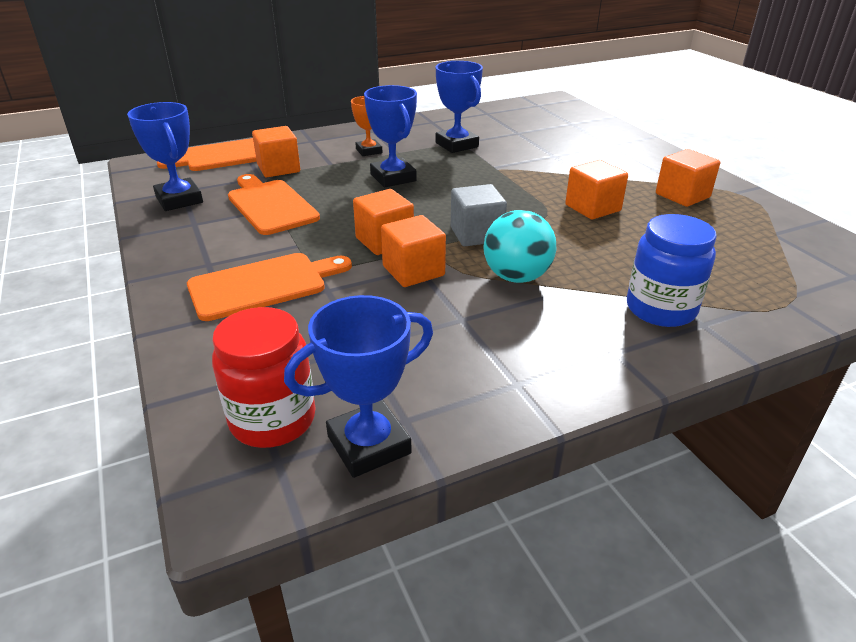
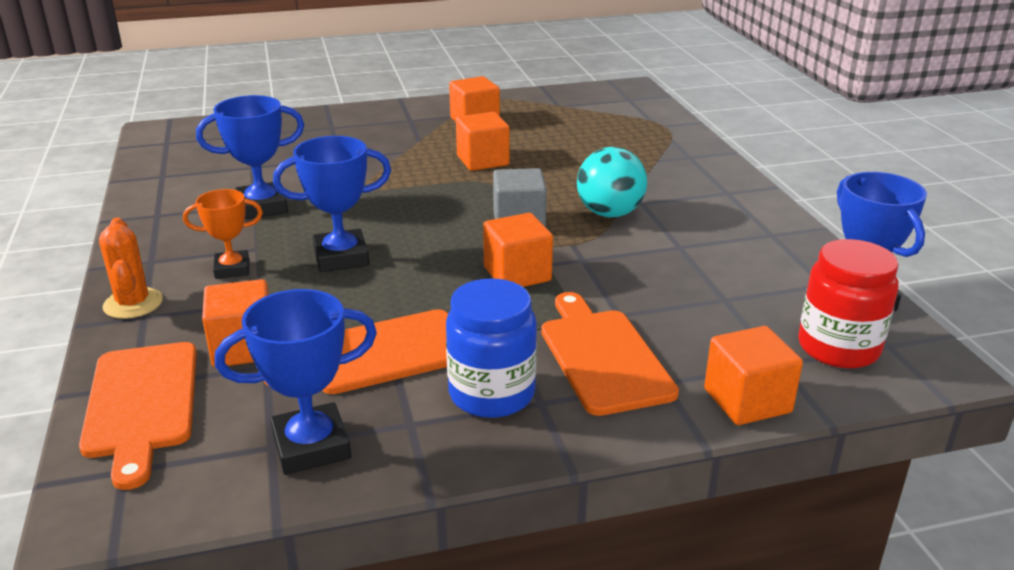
camera: 80 degrees left, 5 degrees down
(324, 136) = (133, 304): none -> orange cactus
(413, 271) = (588, 262): orange cube -> orange cube (747, 401)
(660, 309) = (668, 166): blue jar -> blue jar (491, 394)

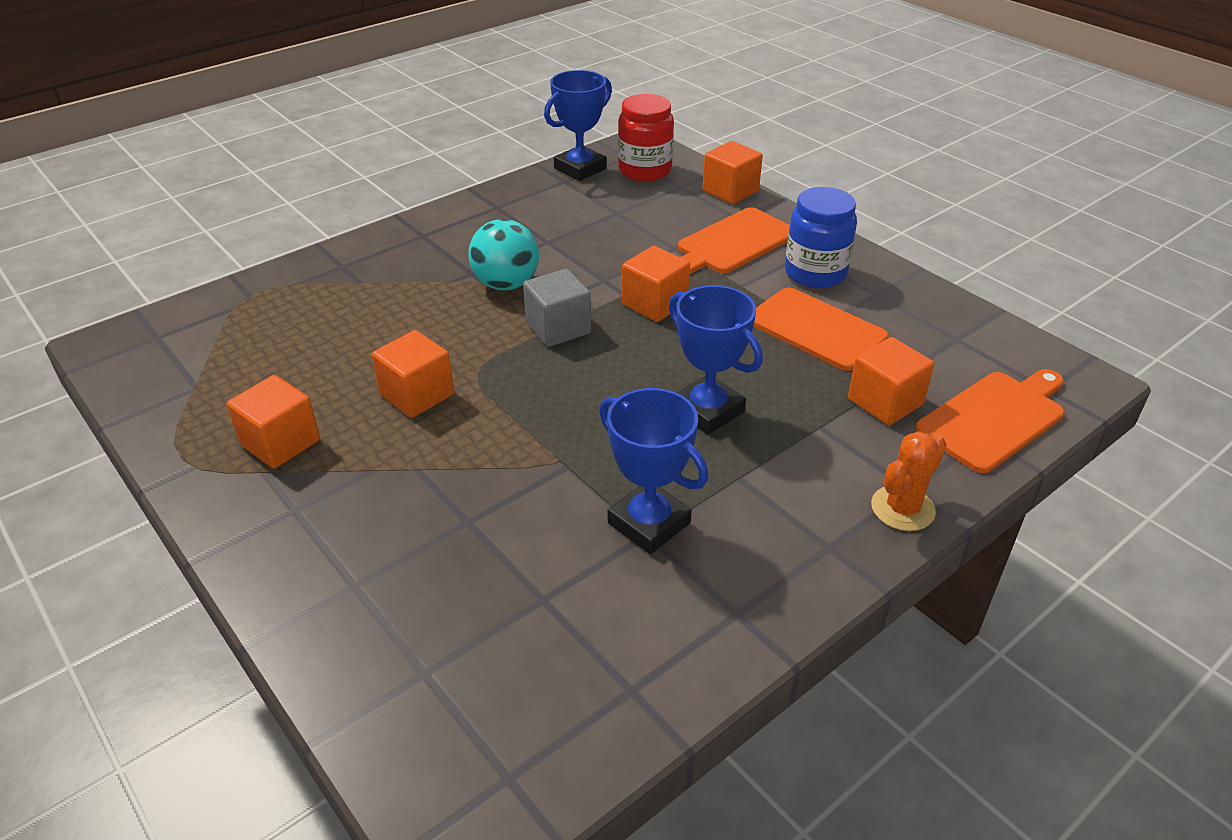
camera: 115 degrees left, 10 degrees up
(232, 269) = (789, 473): orange trophy -> none
(311, 446) = (938, 323): blue trophy -> none

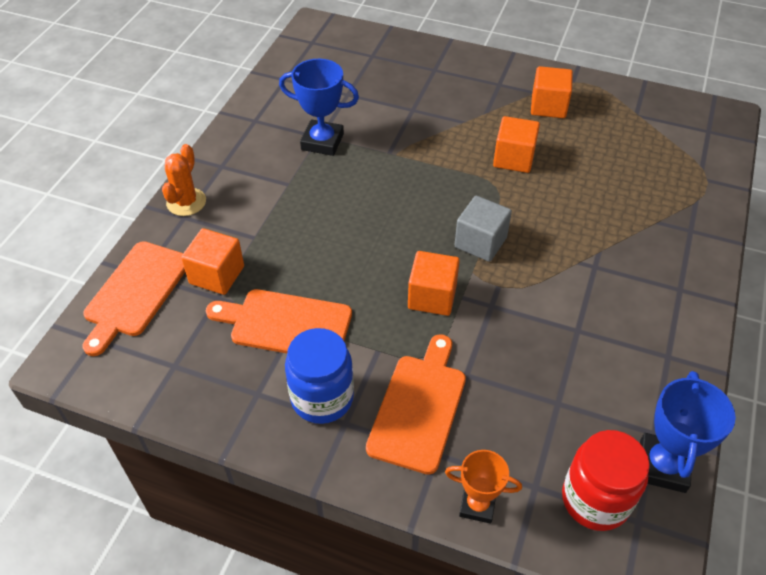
camera: 150 degrees right, 10 degrees up
(506, 284) = (557, 266): turquoise ball -> none
(707, 410) = (332, 219): blue trophy -> none
(730, 191) = (477, 505): orange cube -> orange trophy

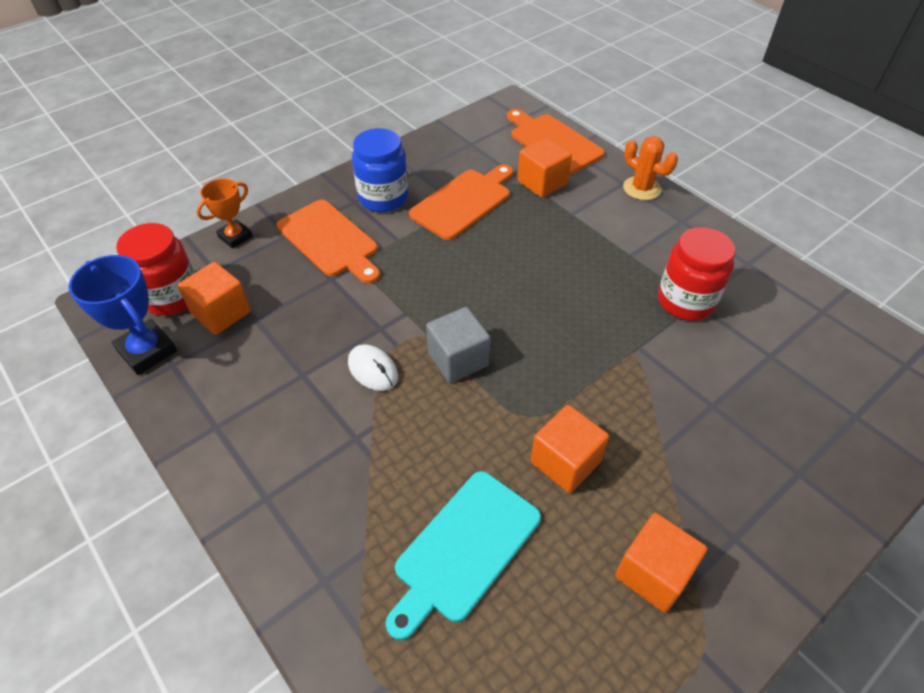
camera: 120 degrees right, 0 degrees up
(322, 142) = (685, 301): blue trophy -> red jar
(432, 296) = (422, 293): orange cube -> orange cube (221, 313)
(534, 287) = (373, 370): none -> white mouse
(610, 180) = (464, 549): none -> turquoise cutting board

